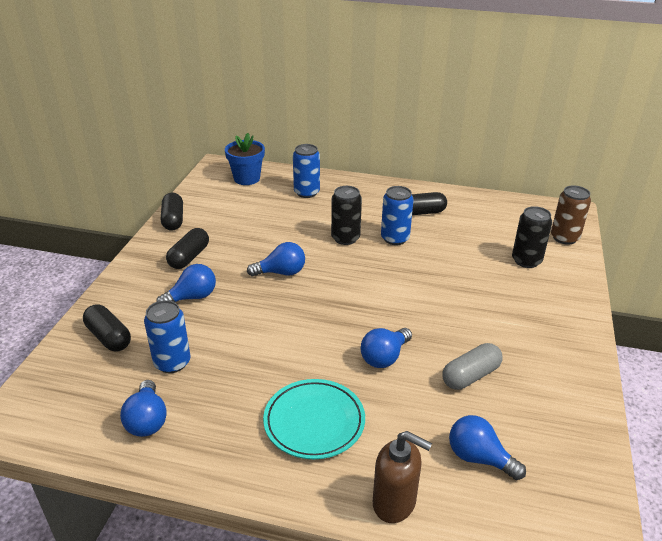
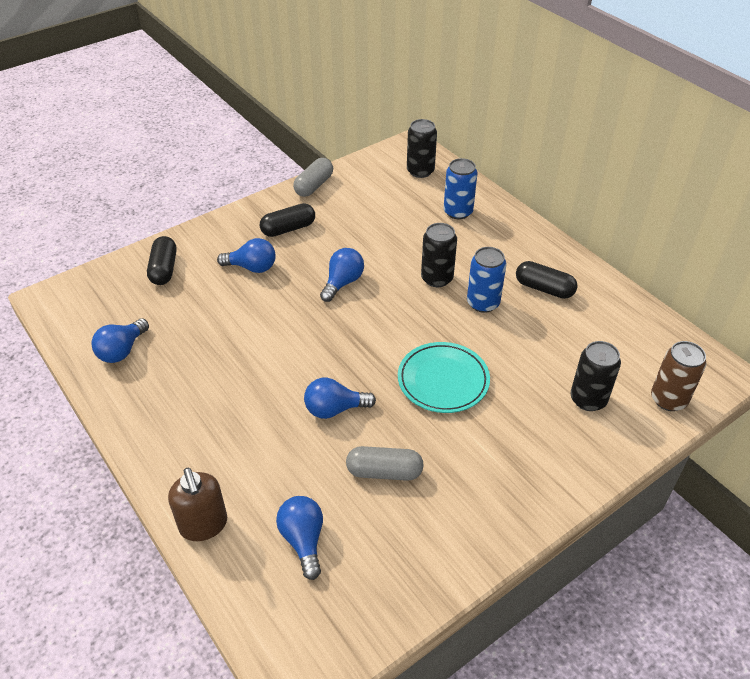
camera: 40 degrees right, 10 degrees up
(172, 362) = (182, 315): blue can -> none
(173, 220) = (314, 186): black capsule -> grey capsule
(247, 178) = (420, 171): blue flower pot -> black can
(281, 272) = (343, 283): blue light bulb -> blue light bulb turned 90 degrees counterclockwise
(314, 422) = (222, 426): turquoise plate -> turquoise plate (443, 380)

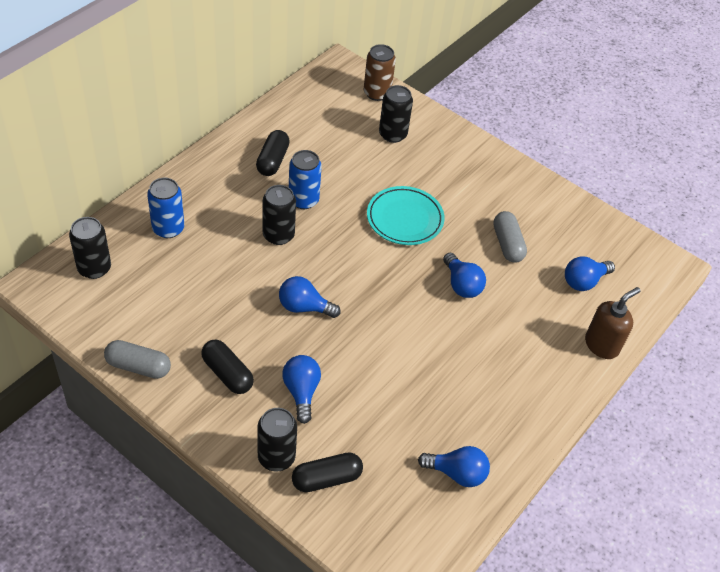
camera: 110 degrees left, 5 degrees up
(198, 245) = (276, 457): none -> black can

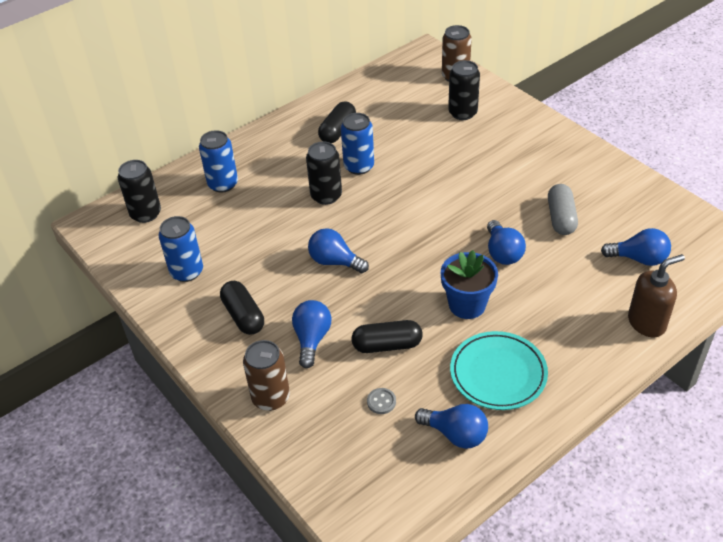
camera: 20 degrees right, 5 degrees down
(138, 366) = (161, 302): grey capsule -> none
(156, 330) = (187, 272): none -> blue can
(276, 457) = (271, 397): black can -> brown can
(326, 479) = (316, 424): black capsule -> black capsule (387, 345)
(382, 449) = (381, 402): none -> grey button
(405, 219) = (457, 188): turquoise plate -> turquoise plate (498, 373)
(440, 342) = (467, 305): none -> blue flower pot
(584, 281) = (639, 259): blue light bulb -> blue light bulb turned 150 degrees counterclockwise

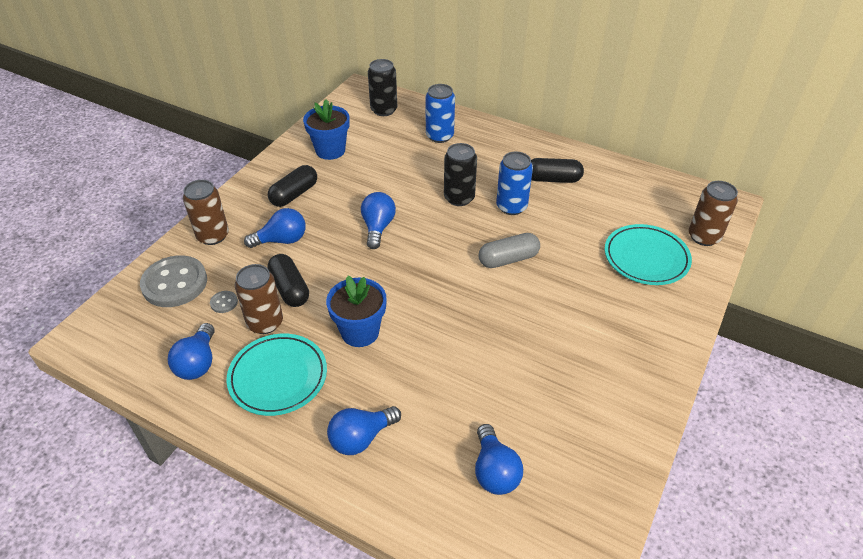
camera: 65 degrees right, 0 degrees up
(187, 272) = (330, 150): blue can -> blue flower pot
(330, 442) = (175, 283): none -> grey button
(424, 372) = (265, 322): none -> brown can
(462, 113) = (646, 258): black can -> turquoise plate
(502, 253) = (444, 342): blue light bulb -> blue light bulb (361, 438)
(561, 218) = (524, 381): grey capsule -> grey capsule (508, 259)
(647, 323) = (392, 497): brown soap dispenser -> none

